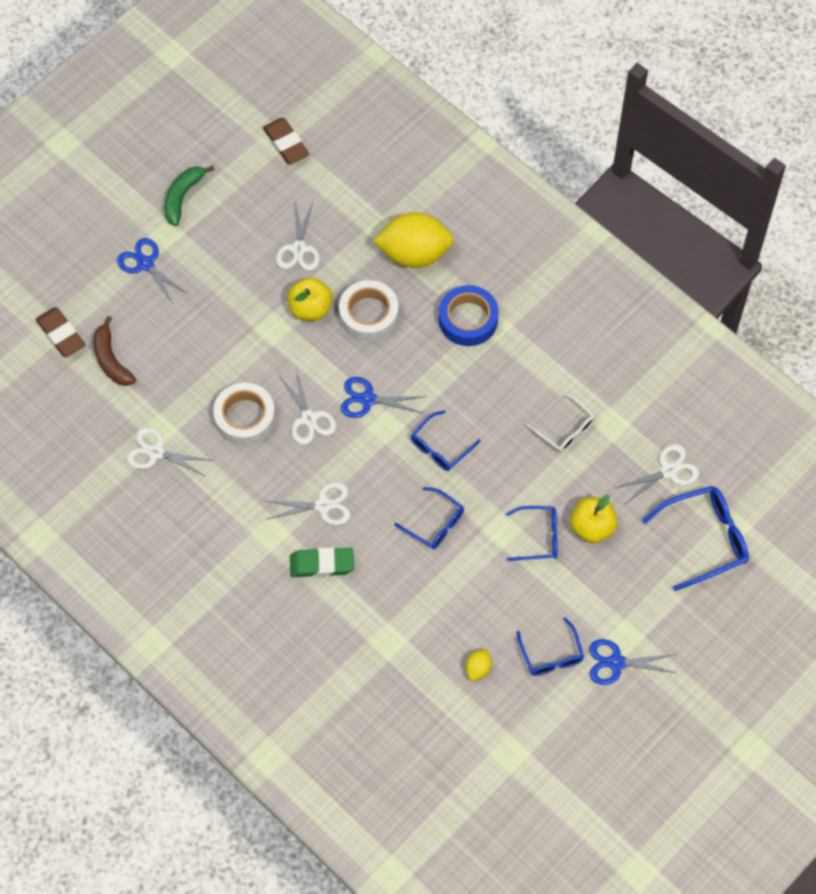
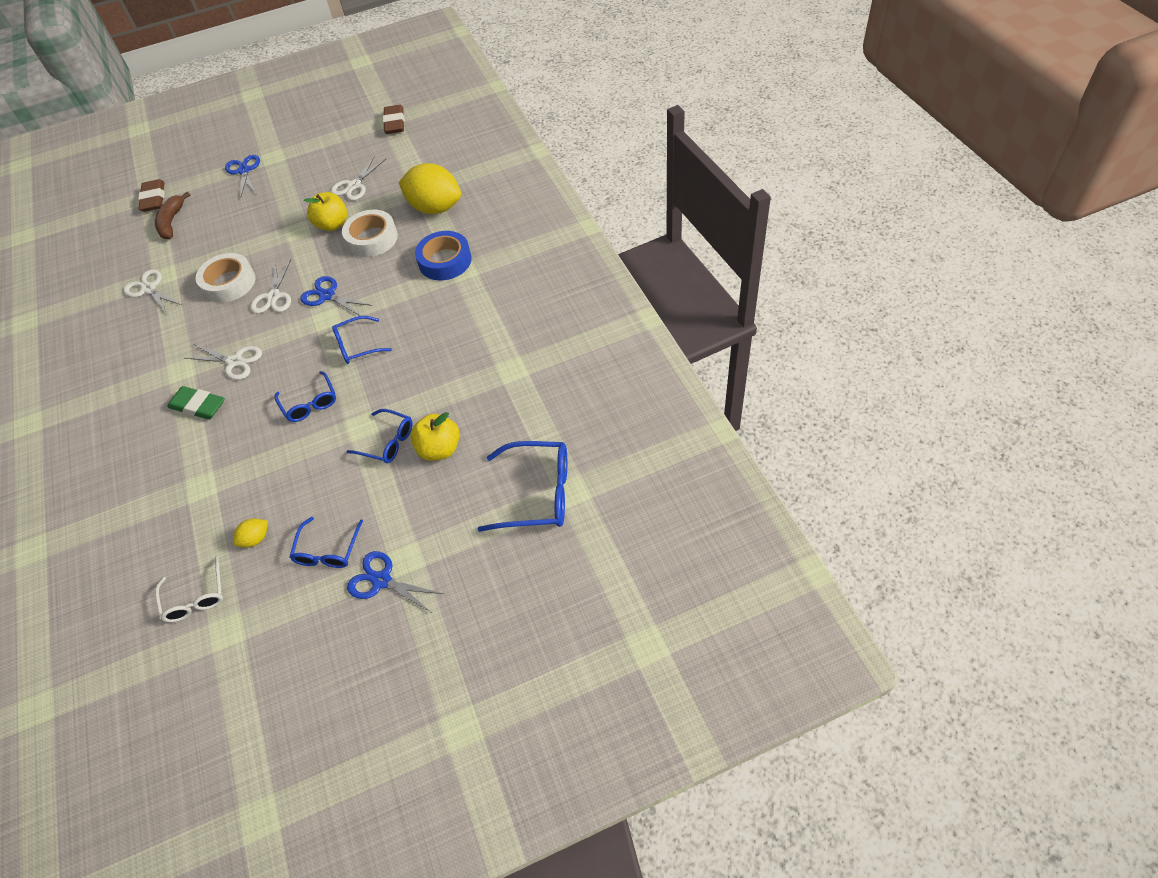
camera: 30 degrees right, 10 degrees down
(183, 197) = (301, 138): green banana -> none
(565, 429) = (469, 362): white glasses -> white glasses (195, 598)
(668, 471) = (539, 422): white scissors -> none

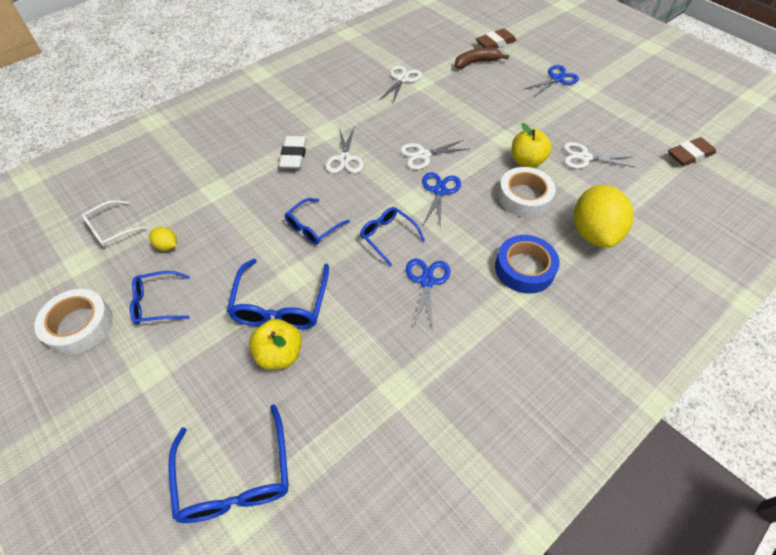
camera: 65 degrees right, 0 degrees up
(198, 406) = (294, 155): green eraser -> white eraser
(229, 283) = (427, 121): white tape -> white tape (79, 325)
(382, 580) = (125, 359): blue scissors -> blue scissors (426, 281)
(387, 442) = (281, 304): blue glasses -> blue glasses, size x1.59

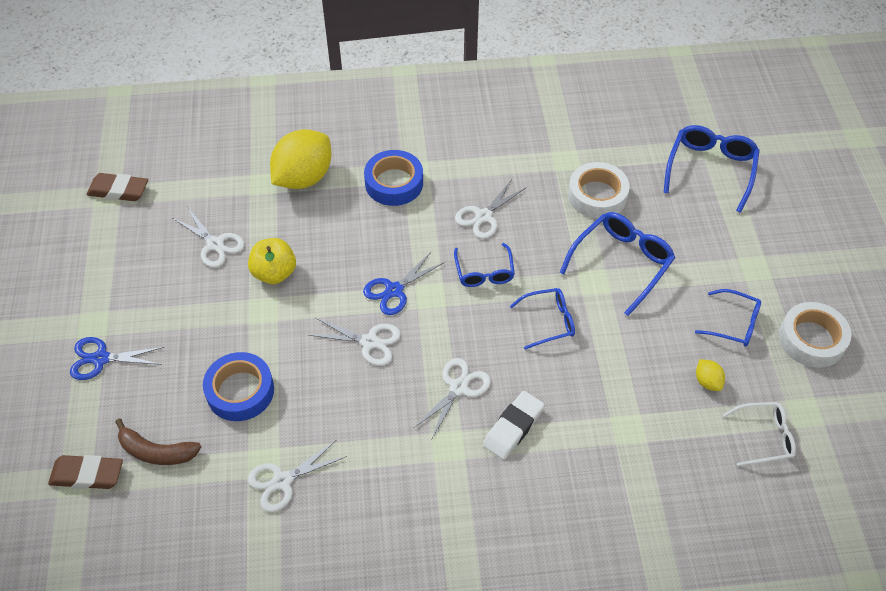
camera: 145 degrees left, 0 degrees up
(279, 354) = (642, 226): yellow apple -> none
(426, 281) = (483, 216): blue scissors -> white scissors
(468, 100) = (240, 391): none -> blue tape
(524, 197) = (322, 239): white tape -> white tape (597, 195)

